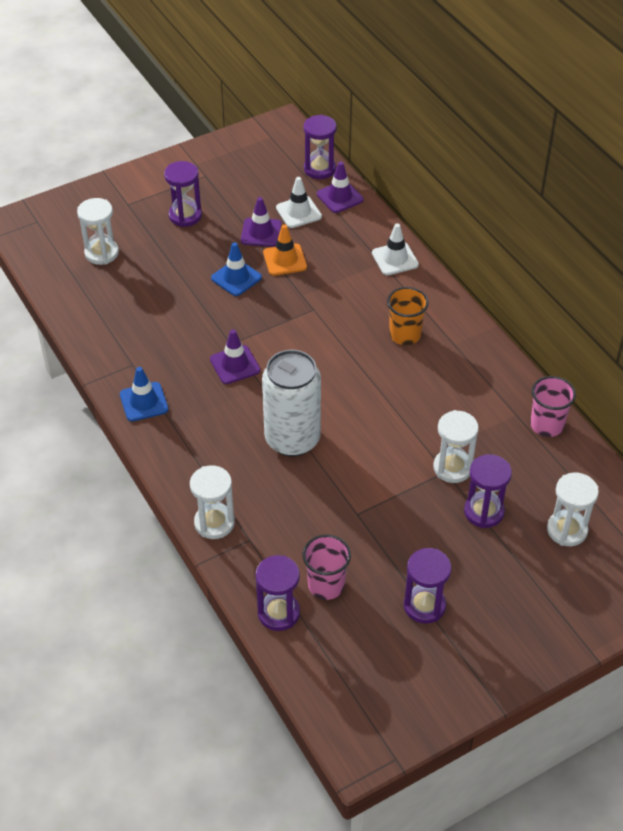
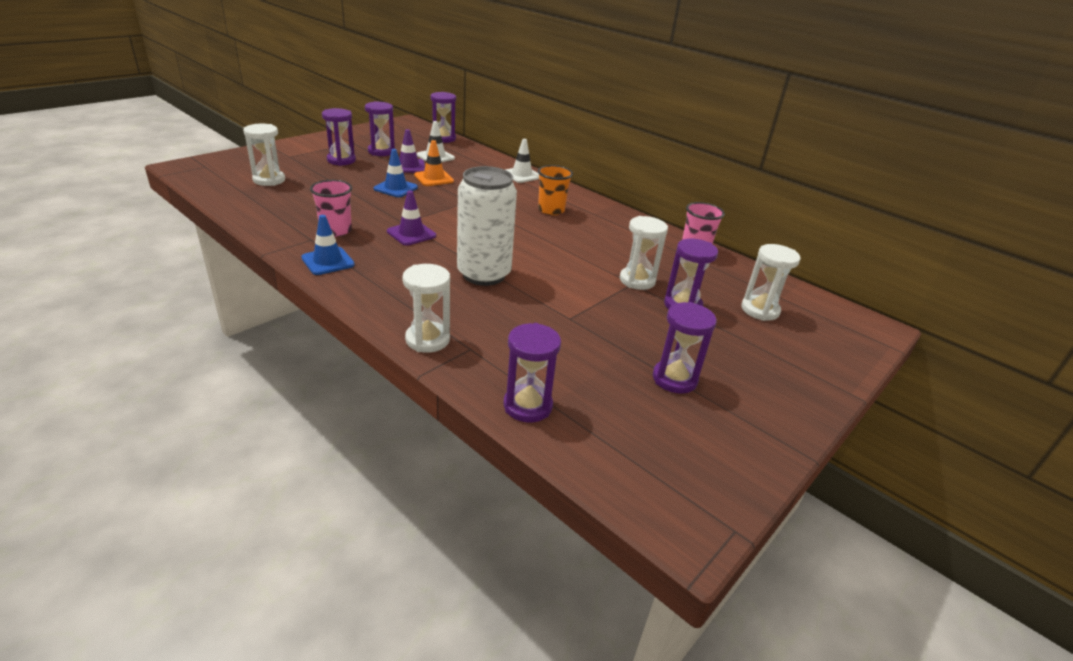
camera: 20 degrees left, 15 degrees down
(235, 197) = (381, 151): none -> purple hourglass
(326, 585) = (567, 375): pink cup -> pink cup (336, 230)
(340, 197) = (464, 150): purple traffic cone -> none

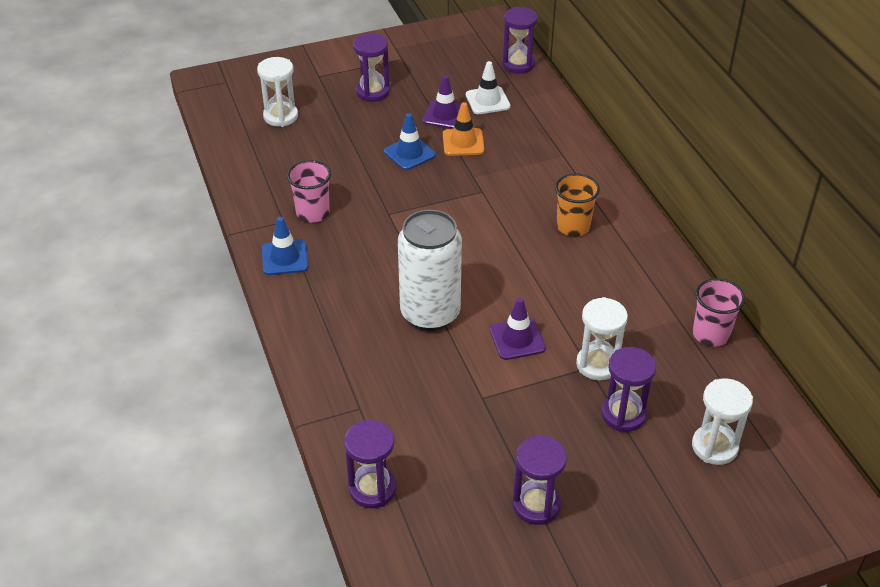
camera: 30 degrees right, 10 degrees up
(381, 151) = (427, 81): purple hourglass -> none
(411, 234) = (387, 234): purple traffic cone -> purple traffic cone (517, 339)
(427, 340) = (326, 386): white hourglass -> none
(521, 175) = (577, 154): white traffic cone -> none

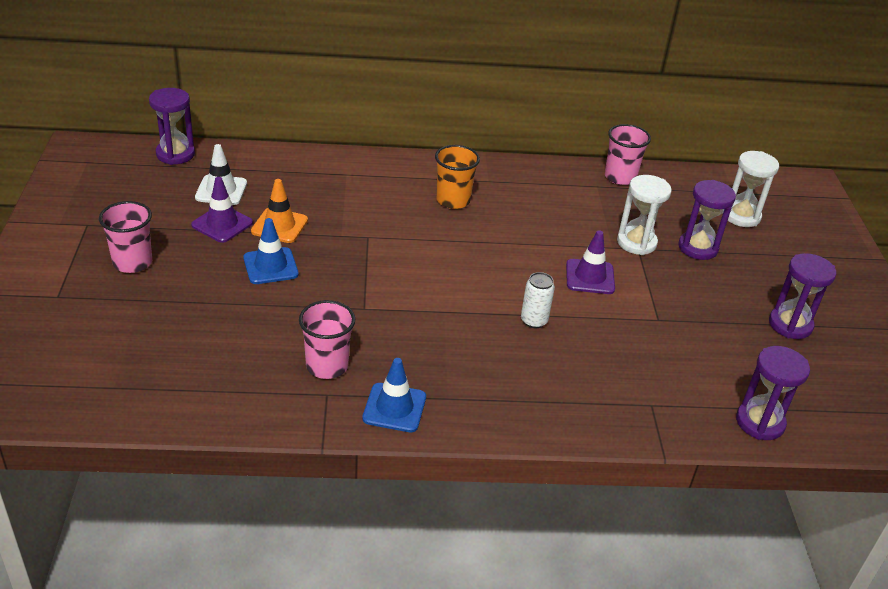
camera: 75 degrees left, 5 degrees down
(281, 116) = (115, 349): white hourglass -> none
(372, 92) = (132, 262): purple hourglass -> pink cup
(430, 313) = (534, 321): white can -> white can, size x0.43

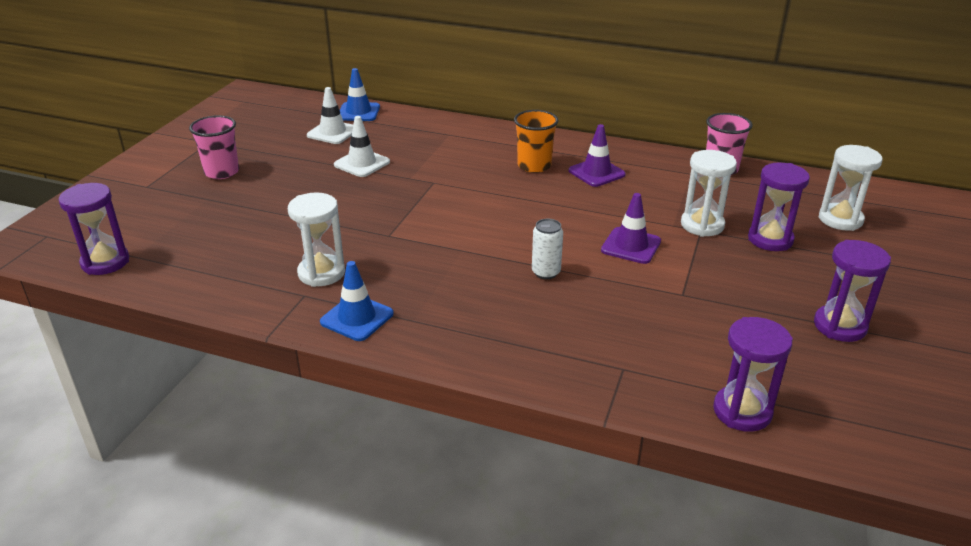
camera: 25 degrees right, 5 degrees down
(175, 154) = (315, 104): purple hourglass -> purple hourglass (105, 262)
(222, 224) = (314, 156): purple traffic cone -> purple traffic cone (596, 173)
(270, 266) = (331, 191): blue traffic cone -> blue traffic cone (358, 112)
(279, 226) = (362, 163): orange traffic cone -> white traffic cone
(327, 366) = (321, 273): pink cup -> white hourglass

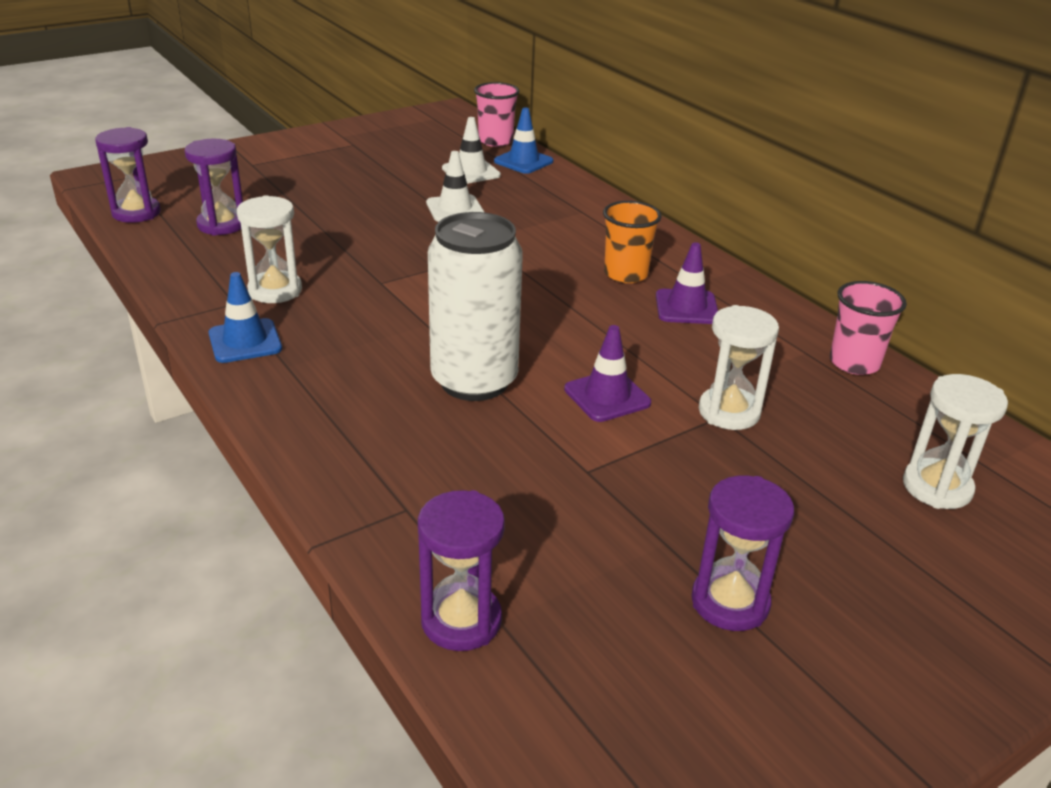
camera: 35 degrees right, 0 degrees up
(222, 172) = (325, 173): pink cup -> pink cup (495, 141)
(546, 272) = (474, 381): white can -> white can, size x2.32
(770, 239) = (794, 465): purple hourglass -> purple hourglass (221, 225)

